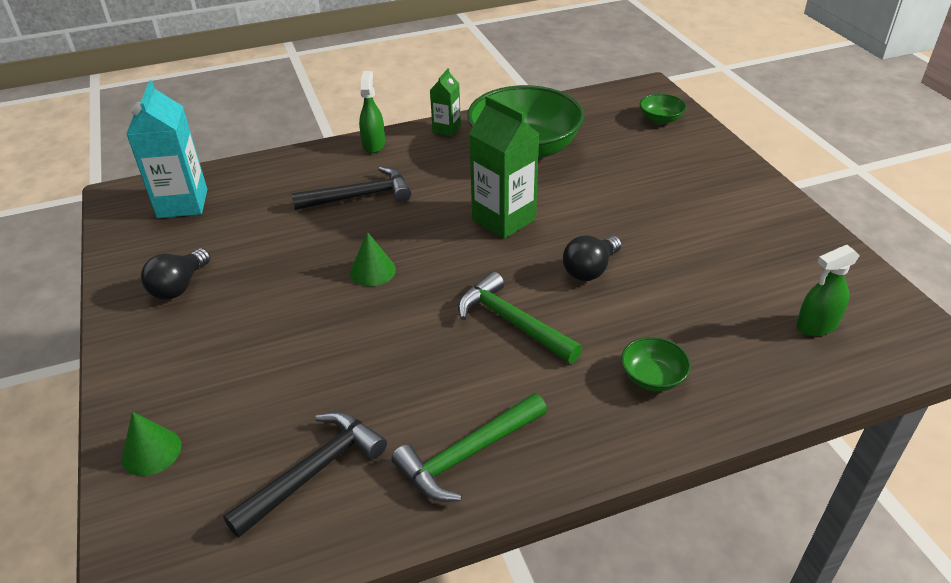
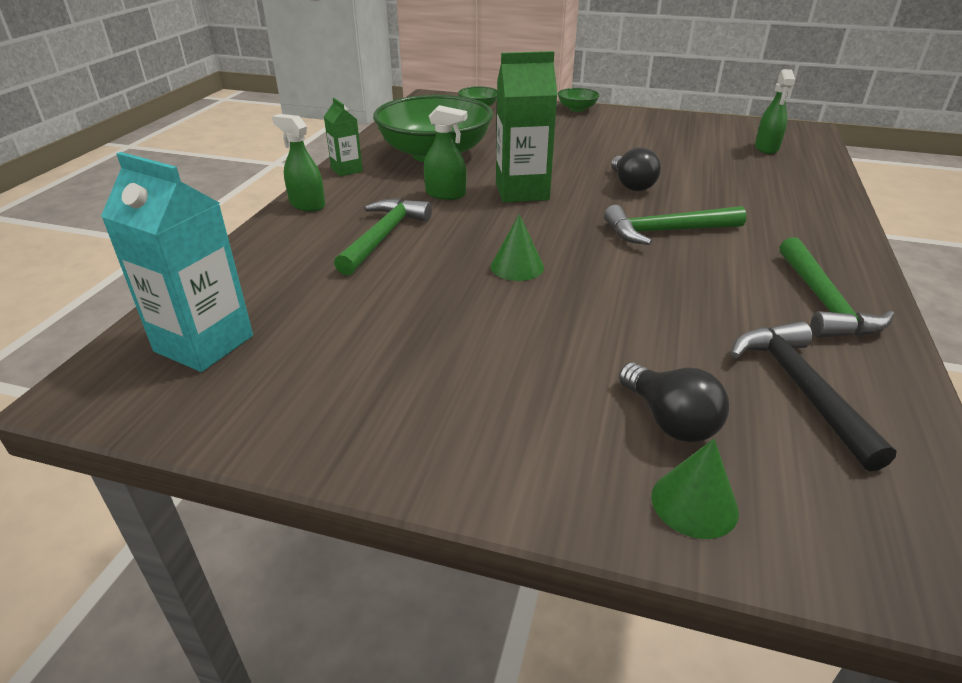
camera: 55 degrees left, 5 degrees down
(179, 286) = (382, 393): black light bulb -> black light bulb (670, 420)
(359, 196) = (383, 237): black hammer -> green hammer
(456, 188) = (446, 194): none -> green spray bottle
(652, 377) = (779, 207): green bowl -> green bowl (577, 109)

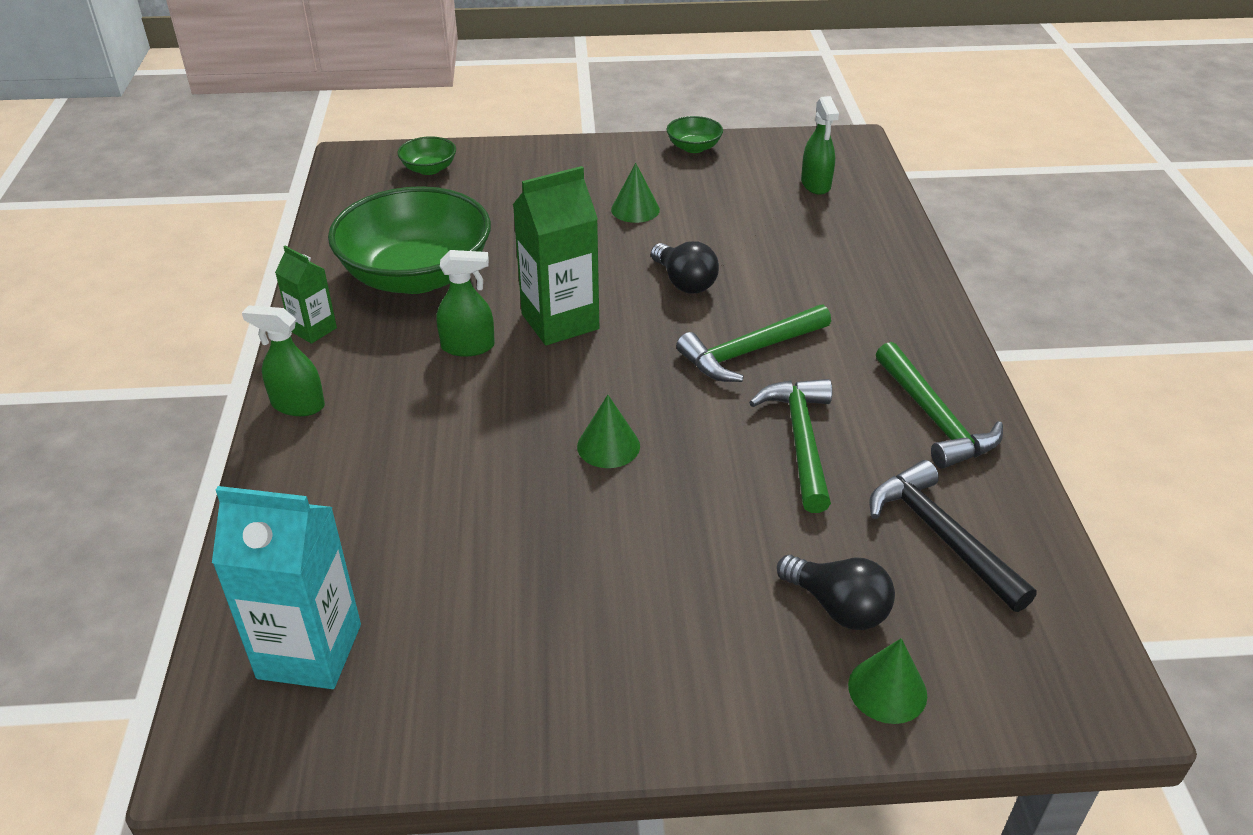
camera: 20 degrees left, 5 degrees up
(383, 237) = (428, 437): green hammer -> green hammer (801, 441)
(577, 109) = (563, 149): green bowl -> green bowl (694, 147)
(613, 143) = (635, 209): none -> green cone

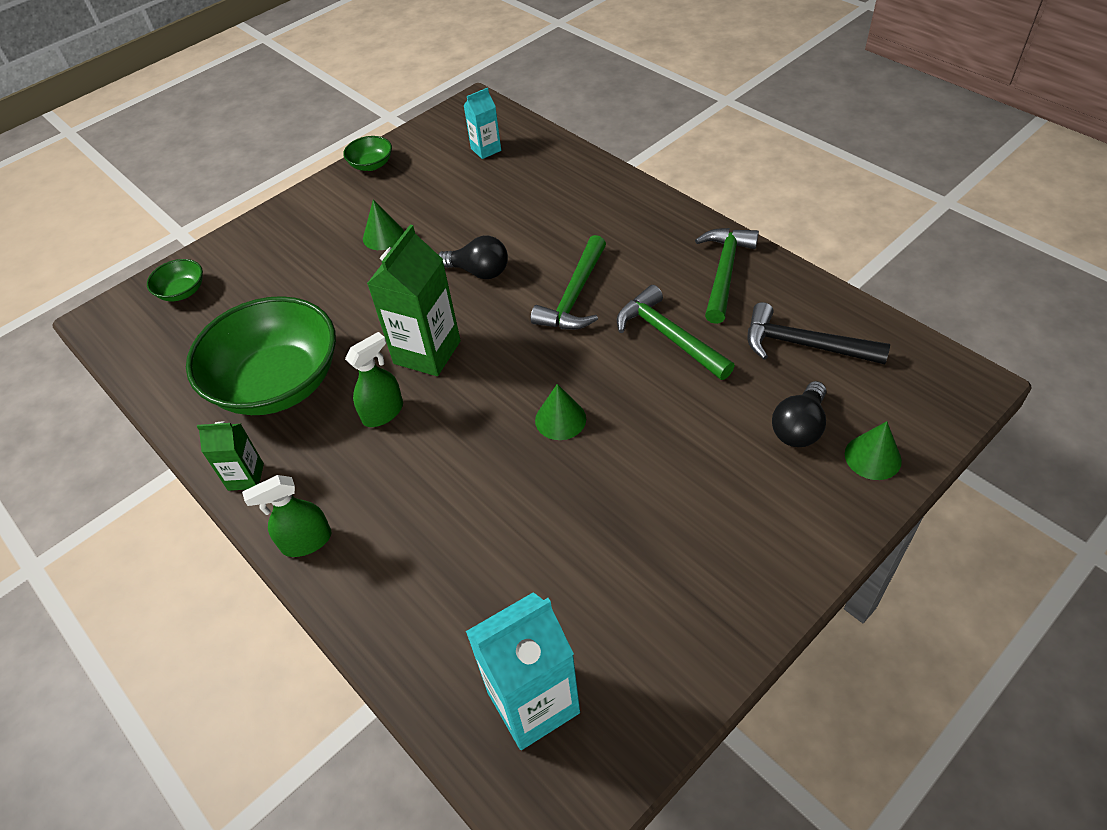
camera: 35 degrees left, 10 degrees up
(815, 184) = (486, 149): green spray bottle -> turquoise carton
(838, 607) = (799, 427): black light bulb -> black light bulb turned 120 degrees clockwise
(934, 418) = (724, 272): green hammer -> green hammer turned 105 degrees counterclockwise

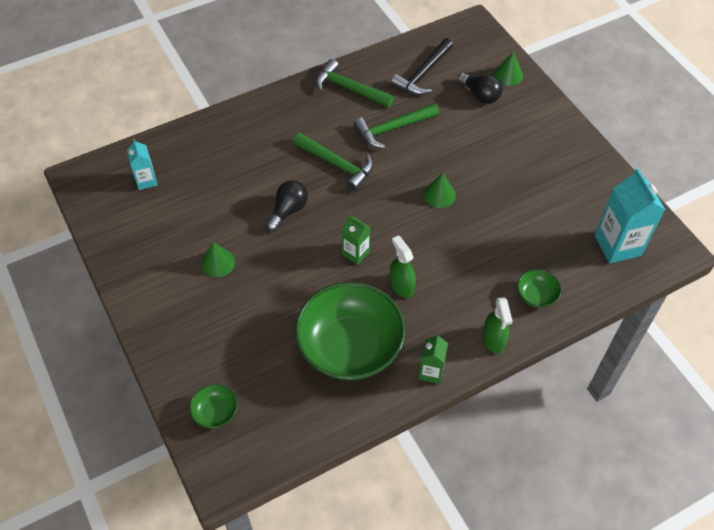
camera: 80 degrees left, 5 degrees up
(371, 165) = (118, 259): green bowl -> green bowl (536, 295)
(427, 352) = (356, 253): green carton -> green carton, size x0.55

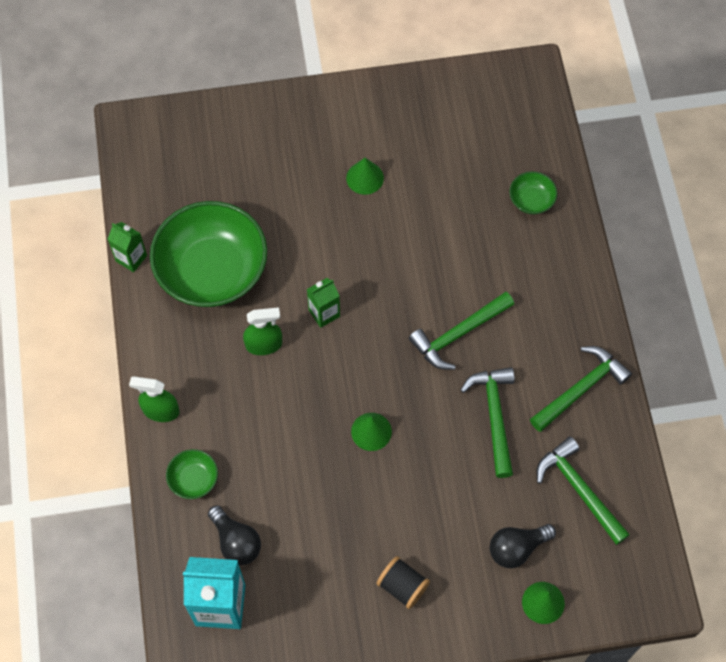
camera: 110 degrees right, 10 degrees up
(146, 181) = (503, 134): turquoise carton -> none
(215, 412) = (194, 136): green bowl -> green bowl (531, 200)
(288, 211) = (408, 263): black light bulb -> black light bulb (236, 542)
(423, 74) = (579, 490): black hammer -> green hammer
(431, 372) = (151, 335): green carton -> green carton (131, 258)
(541, 146) = (402, 586): none -> black spool

